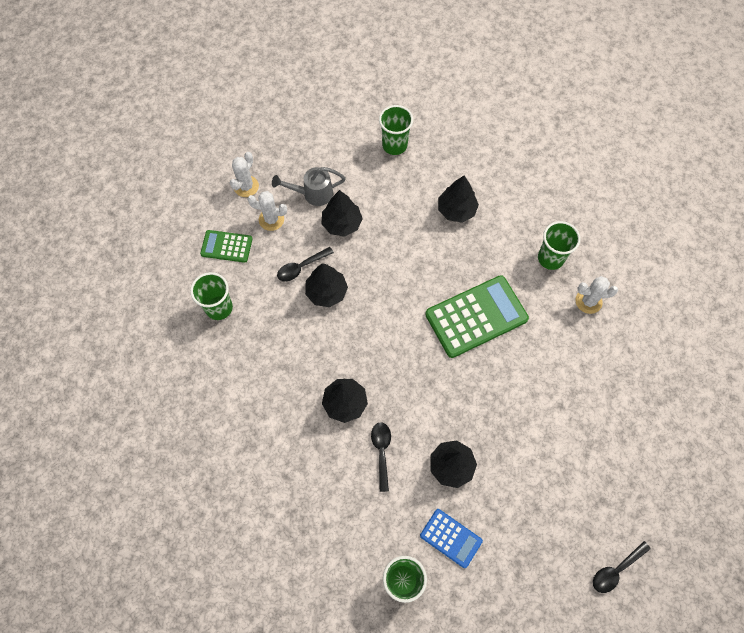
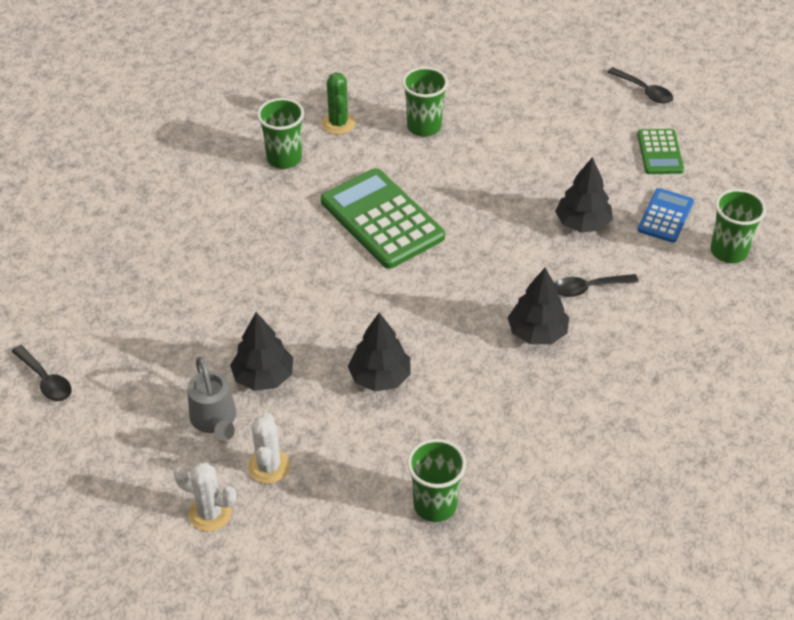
camera: 100 degrees left, 20 degrees down
(226, 246) = (327, 517): green calculator -> green calculator (660, 152)
(301, 267) = (346, 414): black spoon -> black spoon (45, 380)
(394, 145) = (116, 333): green cup -> green cup (424, 127)
(456, 210) = (223, 253): black tree -> none
(588, 301) = (338, 123): white cactus -> green cactus

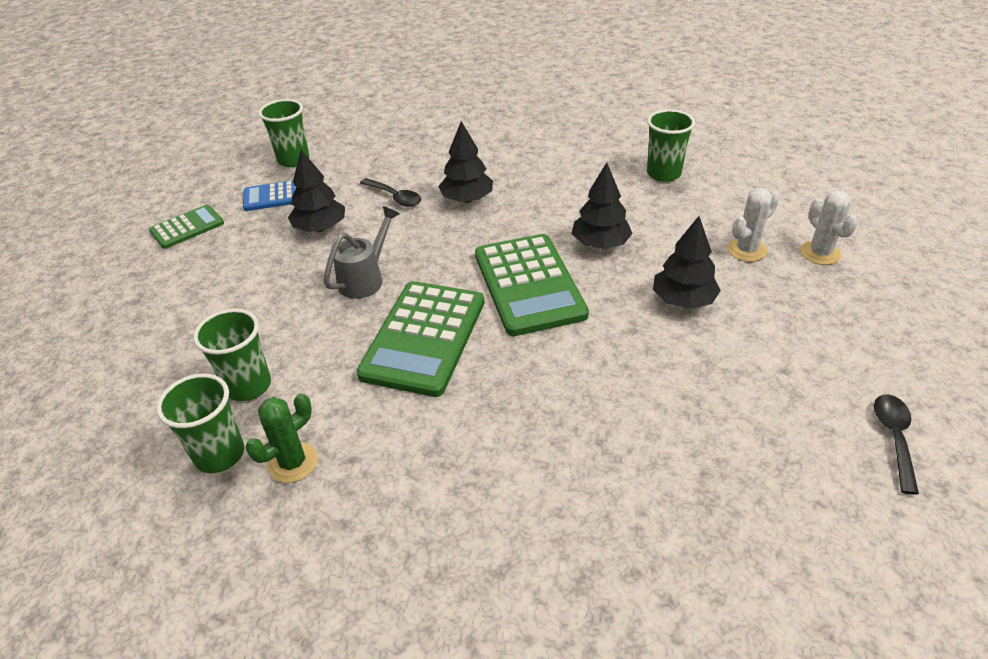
camera: 125 degrees left, 5 degrees down
(215, 421) = (757, 300): grey watering can -> grey watering can (365, 279)
(284, 158) = (398, 472): green cup -> green cup (220, 454)
(378, 303) = (529, 285): none -> green calculator
(644, 91) = (89, 269): black spoon -> none

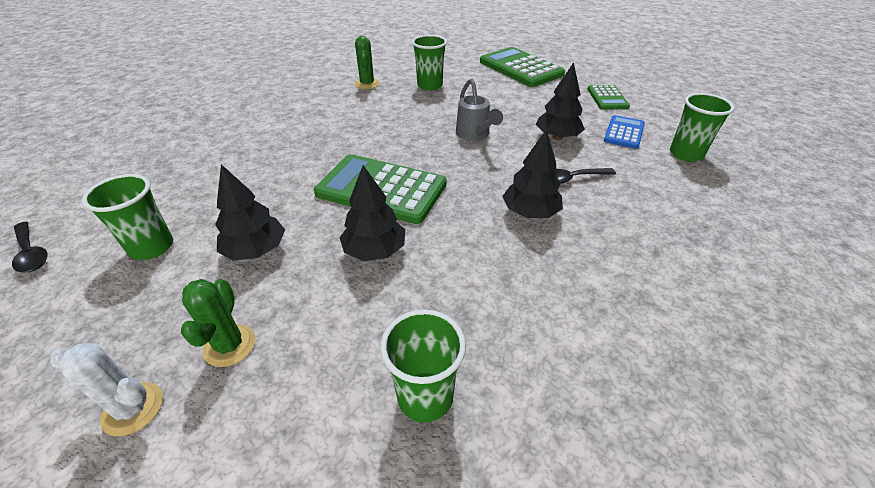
camera: 125 degrees right, 0 degrees up
(220, 454) = (397, 73): green cup -> green cup (152, 247)
(424, 338) = (392, 134): green calculator -> green calculator (520, 68)
(746, 250) = (230, 345): white cactus -> green cactus

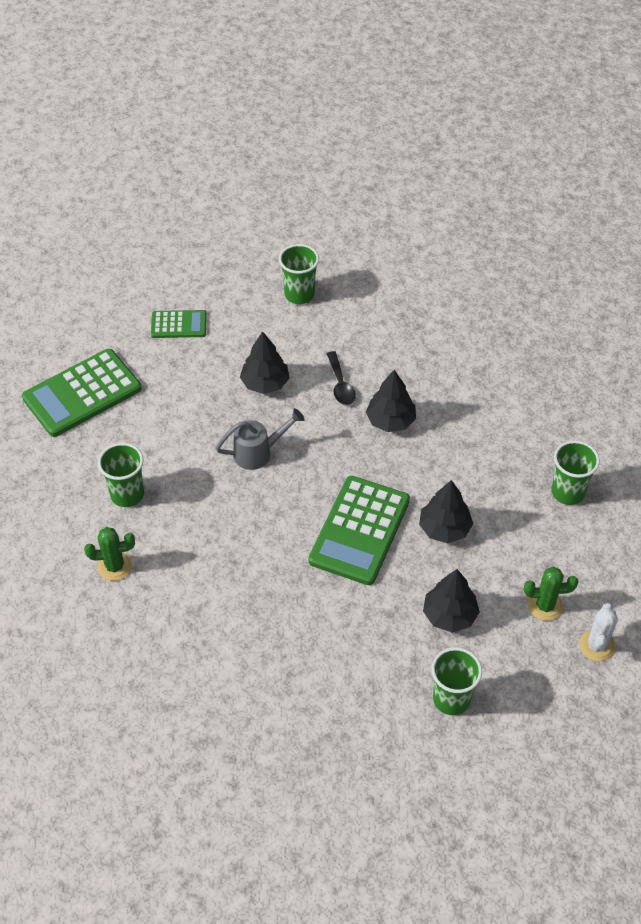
camera: 90 degrees left, 10 degrees up
(31, 253) = (466, 799): black spoon -> none
(624, 132) = (258, 329): blue calculator -> none

